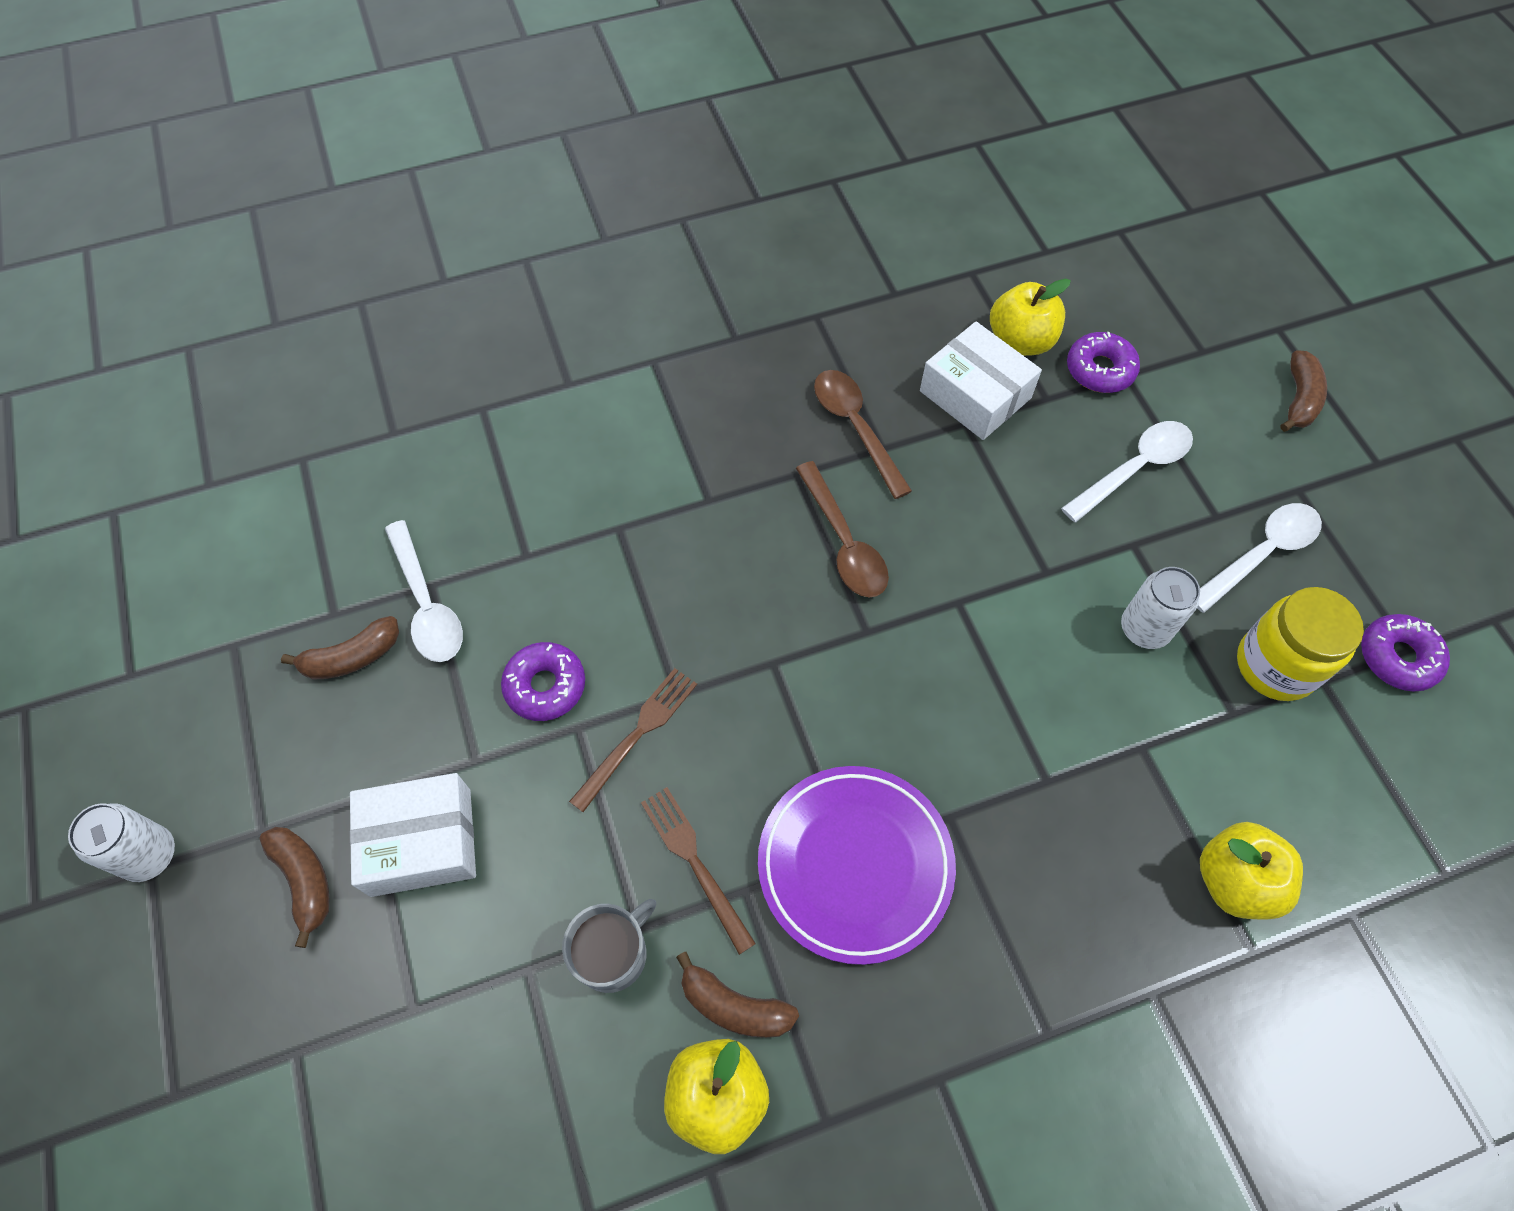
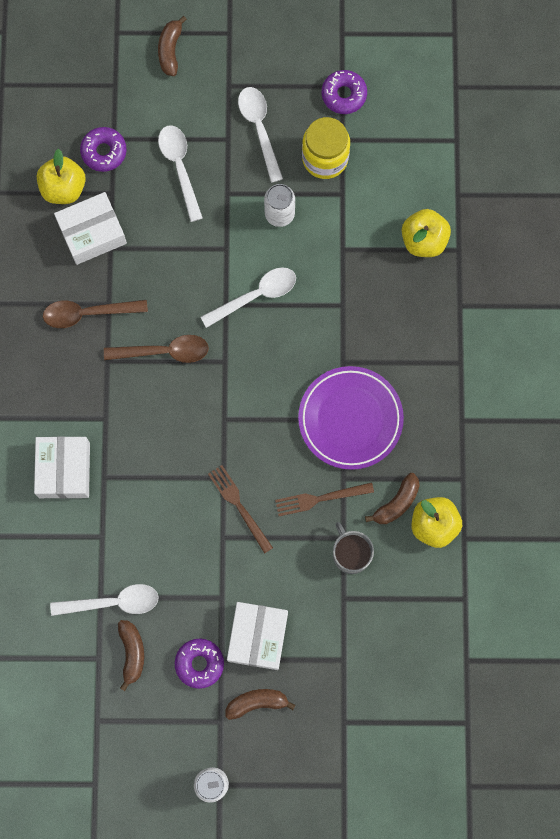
camera: 70 degrees left, 15 degrees up
(545, 686) = (191, 548): purple donut -> purple donut (199, 663)
(611, 475) = (64, 470): none -> white box
(994, 640) = (255, 295): none -> white spoon
(1299, 399) = (170, 50): brown banana -> brown banana turned 120 degrees counterclockwise

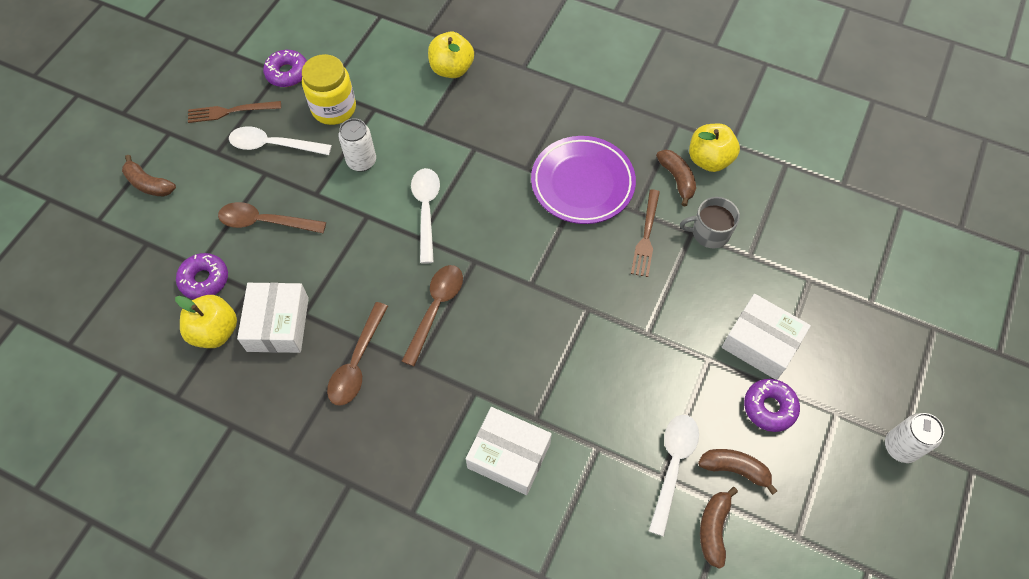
camera: 65 degrees left, 15 degrees down
(179, 168) = (265, 222): white spoon -> brown spoon
(239, 506) = (622, 306): brown fork -> brown fork (230, 111)
(257, 703) = (827, 371): brown banana -> brown banana (713, 528)

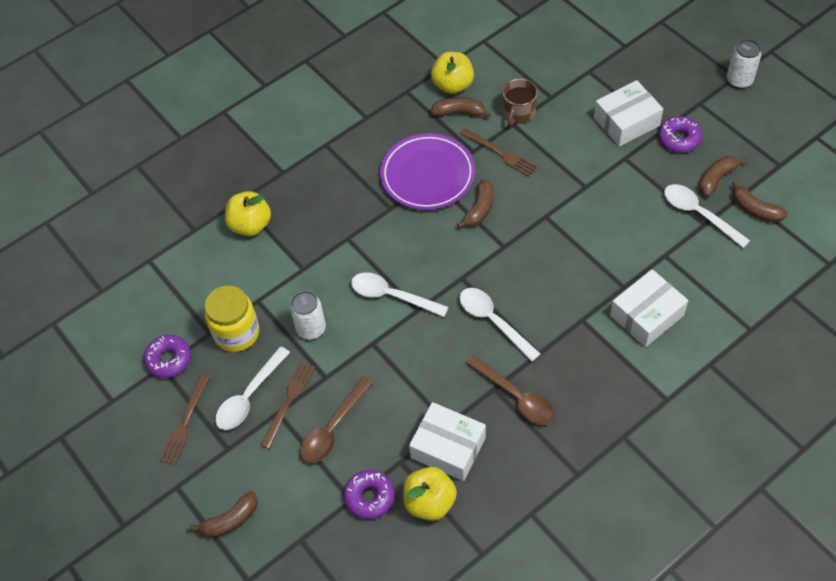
camera: 60 degrees left, 5 degrees down
(279, 176) = (289, 401): none -> brown fork
(435, 309) = (493, 321): brown spoon -> white spoon
(565, 244) = (479, 209): none -> brown banana
(709, 233) = (518, 112): grey mug -> brown mug

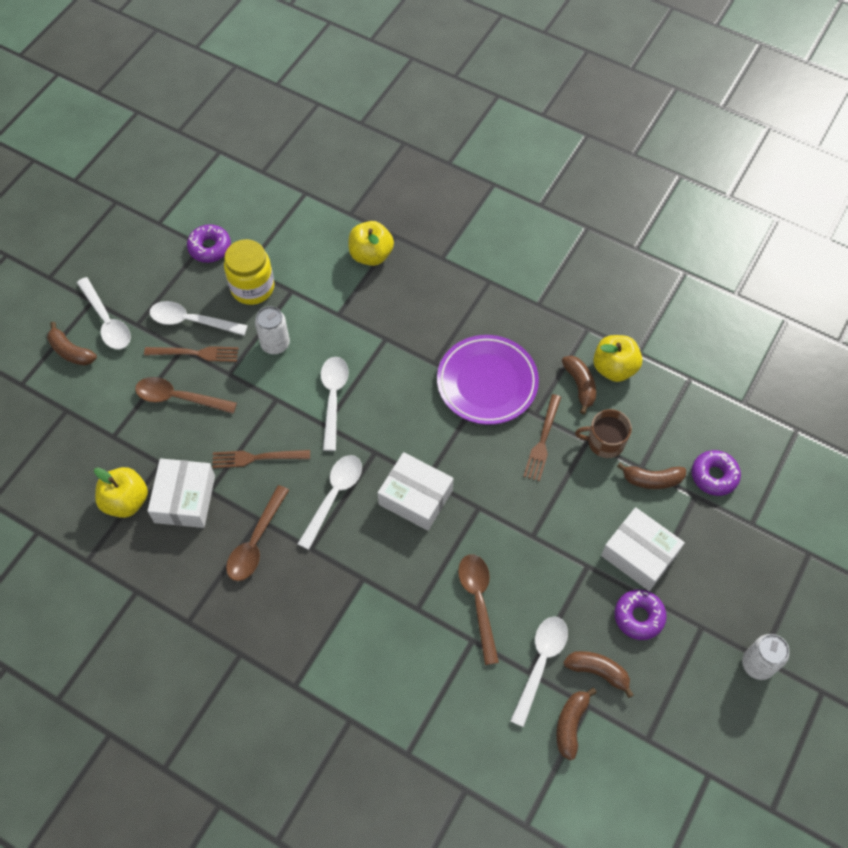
camera: 65 degrees right, 5 degrees up
(185, 423) = (152, 283): brown fork -> brown fork (257, 458)
(209, 477) = (107, 321): none -> white spoon
(369, 497) = (118, 450): purple donut -> purple donut (714, 476)
(479, 209) = (463, 443): brown banana -> brown banana (652, 480)
(632, 241) = (478, 602): none -> brown spoon
(646, 315) = (389, 641): white box -> white box (415, 497)

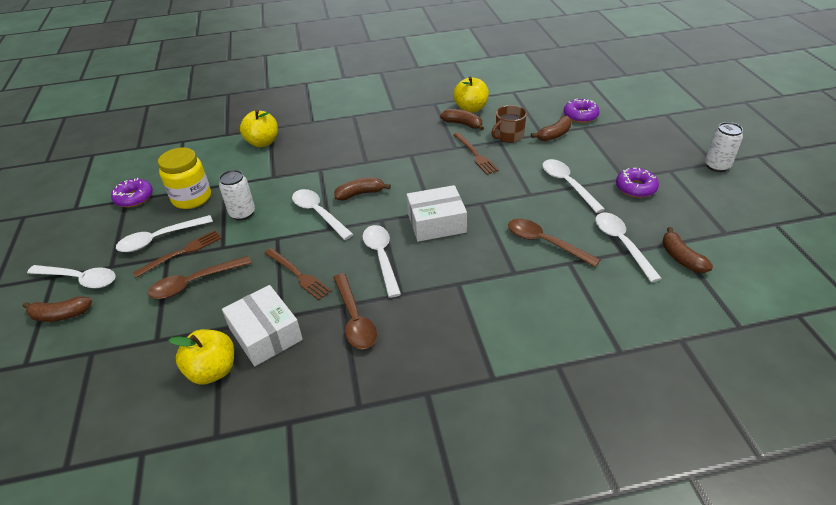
camera: 40 degrees left, 20 degrees down
(257, 458) = (298, 275): brown fork -> brown fork turned 90 degrees counterclockwise
(487, 382) = (409, 152): purple plate -> none
(581, 555) = (567, 184): none -> white spoon
(598, 671) = (655, 224): brown banana -> brown banana (360, 194)
(639, 554) = (595, 164): white box -> none

